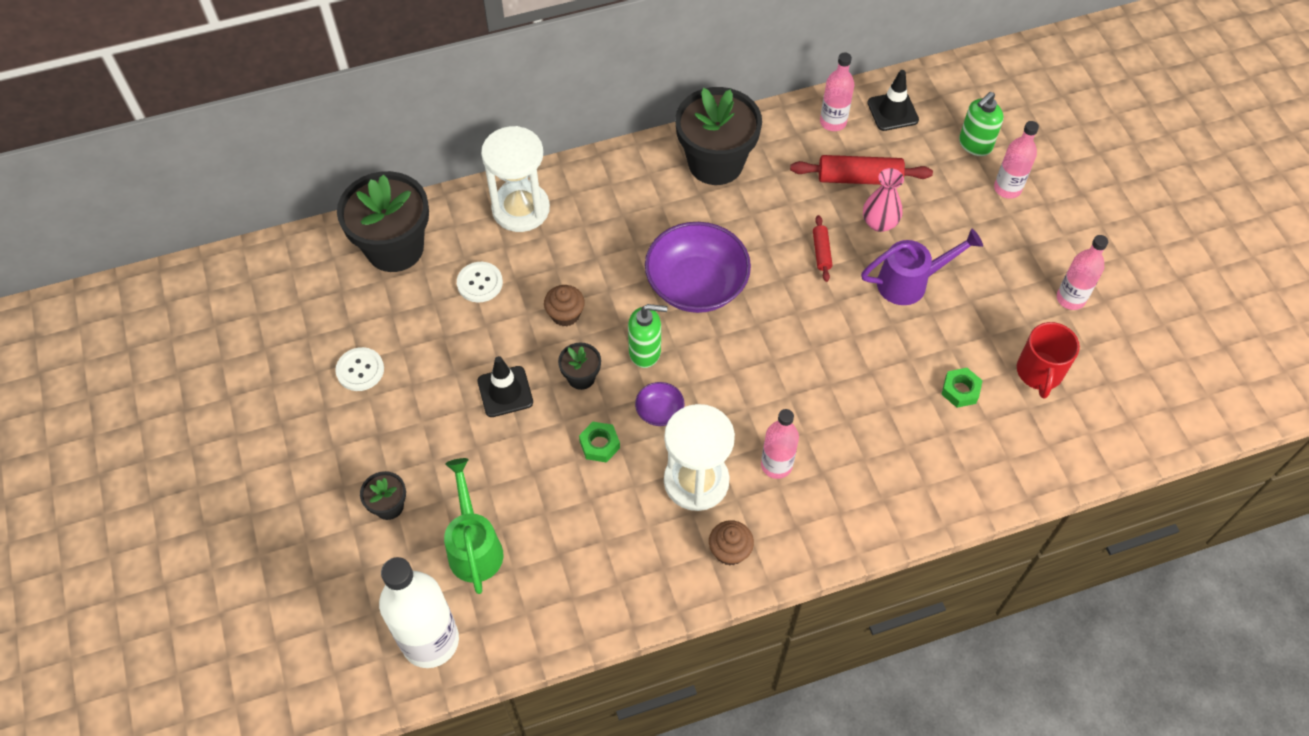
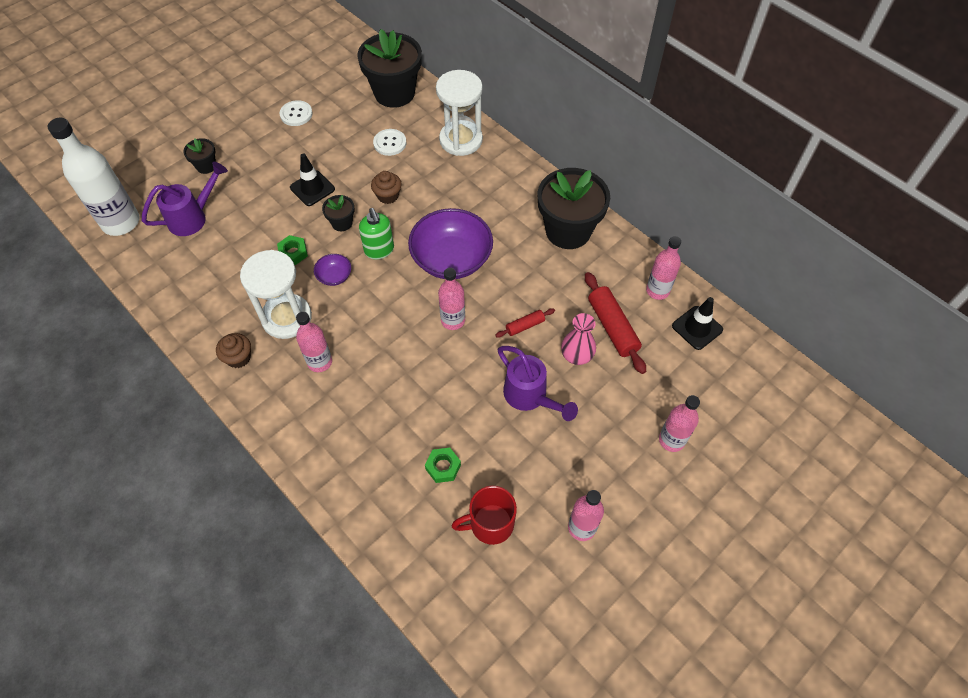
camera: 65 degrees right, 0 degrees up
(474, 545) = (193, 217): green watering can -> purple watering can
(782, 315) = (453, 320): none -> pink bottle
(975, 145) = (703, 400): green soap dispenser -> none

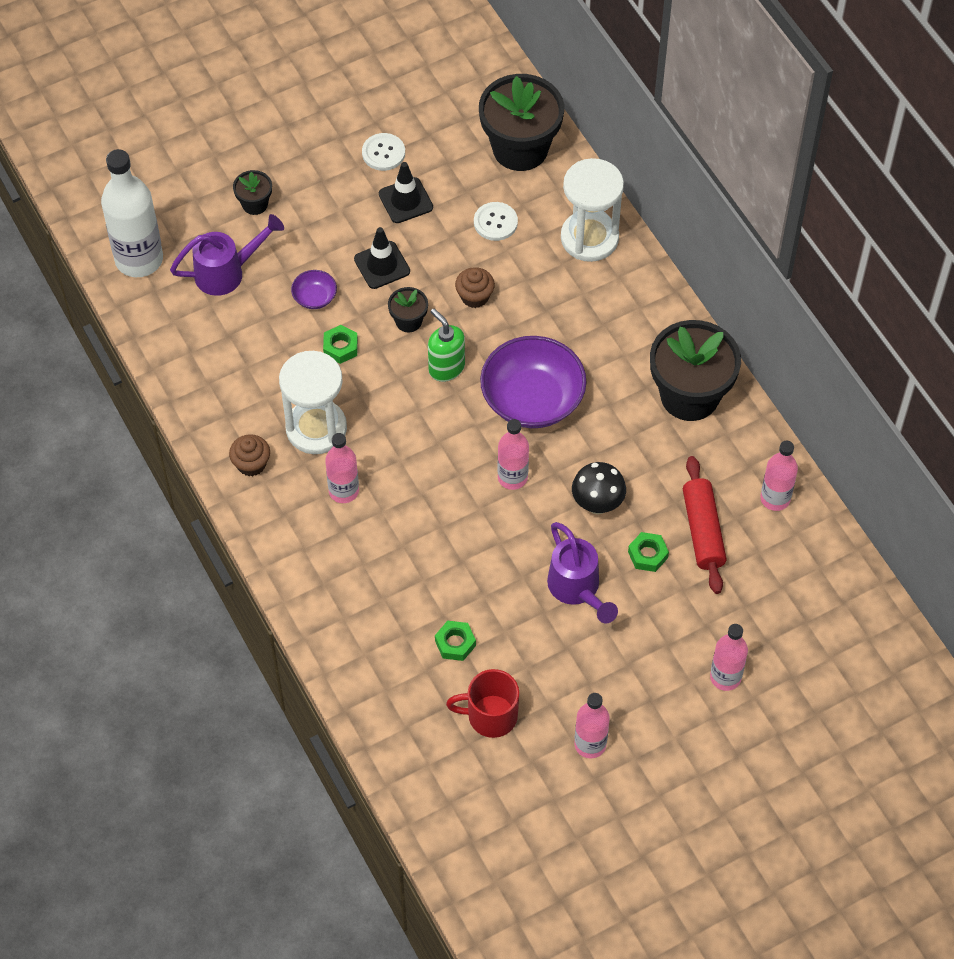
camera: 15 degrees right, 0 degrees up
(334, 276) = (384, 389): purple bowl -> purple bowl (314, 297)
(379, 250) = (446, 368): green soap dispenser -> green soap dispenser turned 150 degrees clockwise
(525, 326) = (597, 504): red rolling pin -> black mushroom
(576, 356) = (647, 555): pink vase -> green nut
(697, 328) = (806, 556): black traffic cone -> black traffic cone (405, 200)

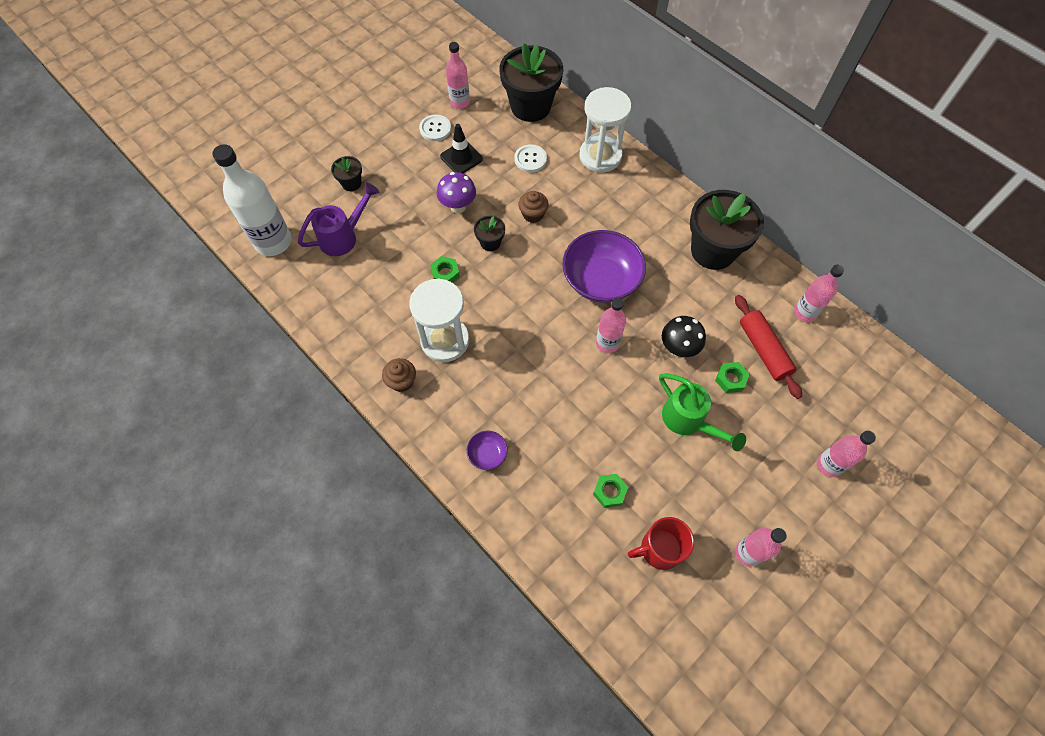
camera: 15 degrees left, 5 degrees up
(314, 297) = (415, 241): purple bowl -> purple bowl (487, 454)
(343, 491) = (481, 385): pink bottle -> pink bottle (459, 102)
(382, 265) = (458, 206): black traffic cone -> purple mushroom
(446, 368) = (529, 271): green soap dispenser -> none
(577, 590) = (689, 421): purple watering can -> green watering can

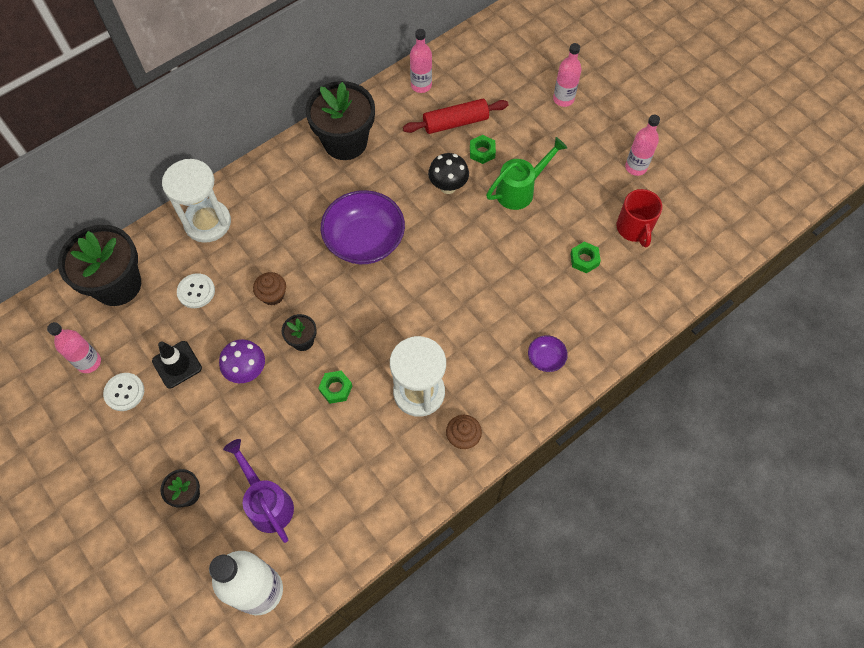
camera: 85 degrees left, 0 degrees up
(607, 343) = (436, 243): pink bottle -> none

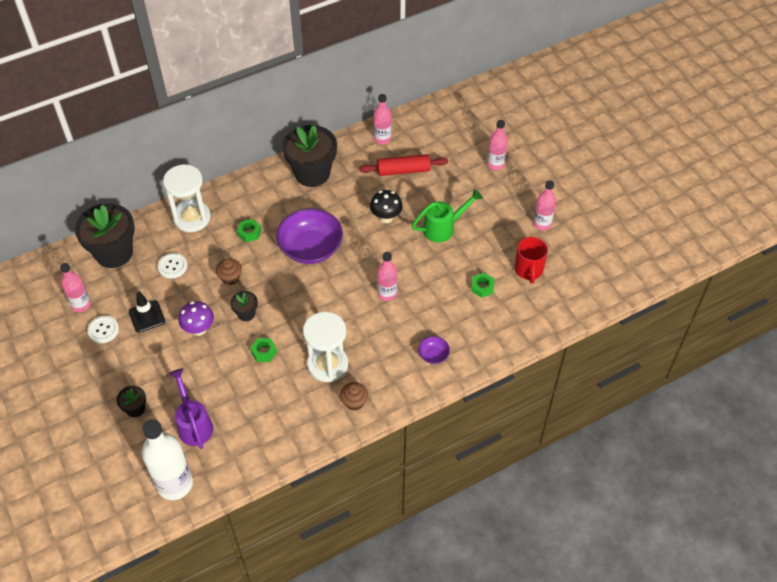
camera: 10 degrees right, 10 degrees down
(471, 286) = (387, 294): none -> pink bottle
(482, 152) = (419, 195): green nut -> green nut (249, 233)

